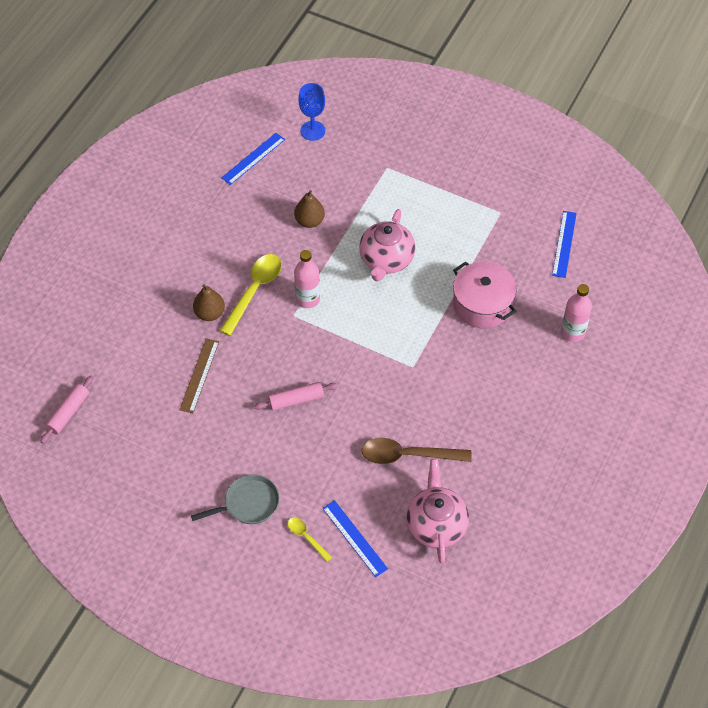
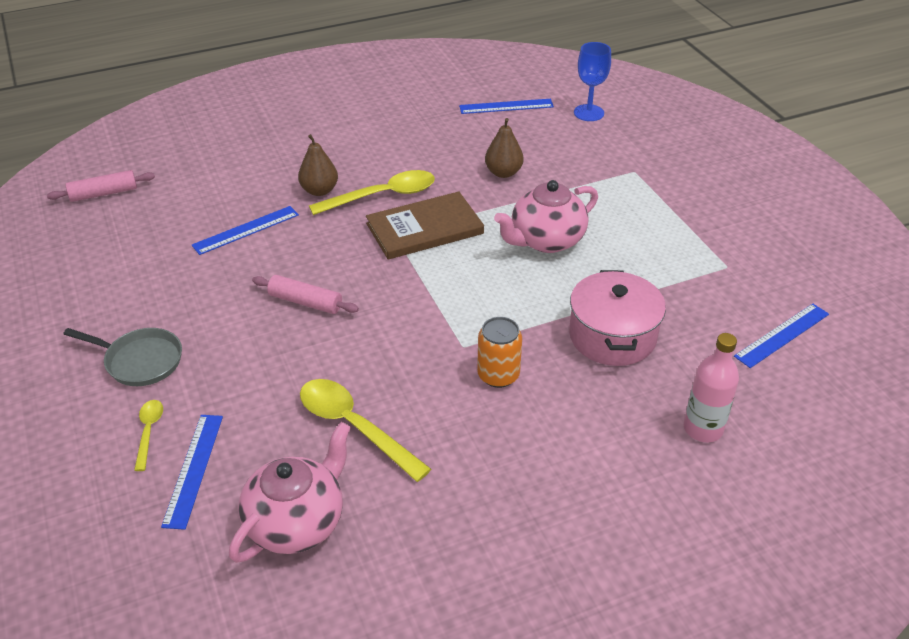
camera: 40 degrees right, 15 degrees down
(199, 375) = (246, 230): brown ruler -> blue ruler
(307, 299) = (424, 229): pink bottle -> brown book
(407, 455) = (354, 426): brown spoon -> yellow spoon
(448, 372) = (498, 375): none -> orange can

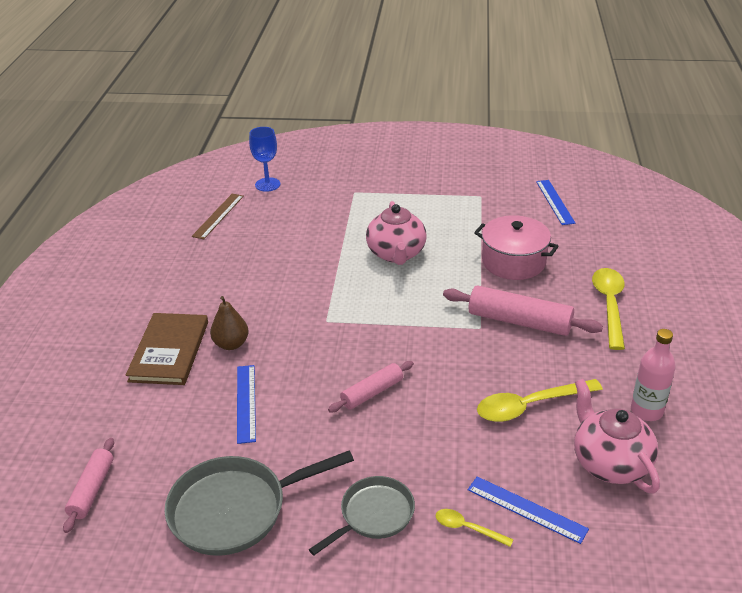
camera: 60 degrees left, 5 degrees down
(113, 275) = (236, 509): none -> grey pan
(383, 196) = (272, 312): yellow spoon -> yellow spoon (609, 305)
(424, 229) = (334, 304): brown book -> brown book (169, 351)
(498, 375) = (519, 321): orange can -> pink rolling pin
(503, 173) = (301, 245): brown pear -> none
(506, 106) = (218, 216): blue ruler -> brown ruler
(703, 429) = (615, 259): pink bottle -> pink bottle (646, 411)

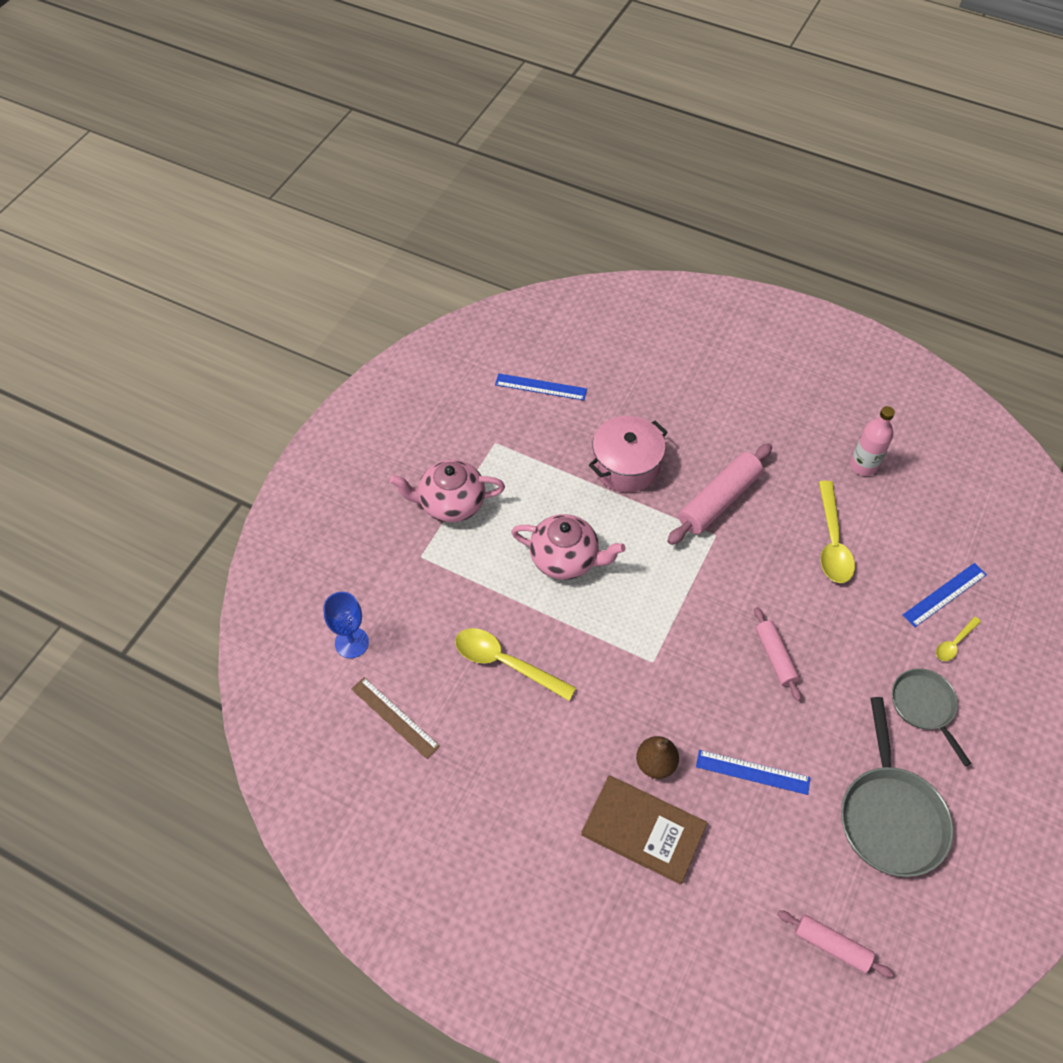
camera: 70 degrees left, 20 degrees up
(609, 305) = (723, 424): yellow spoon -> yellow spoon (505, 663)
(609, 463) = (912, 517): pink teapot -> pink teapot (450, 503)

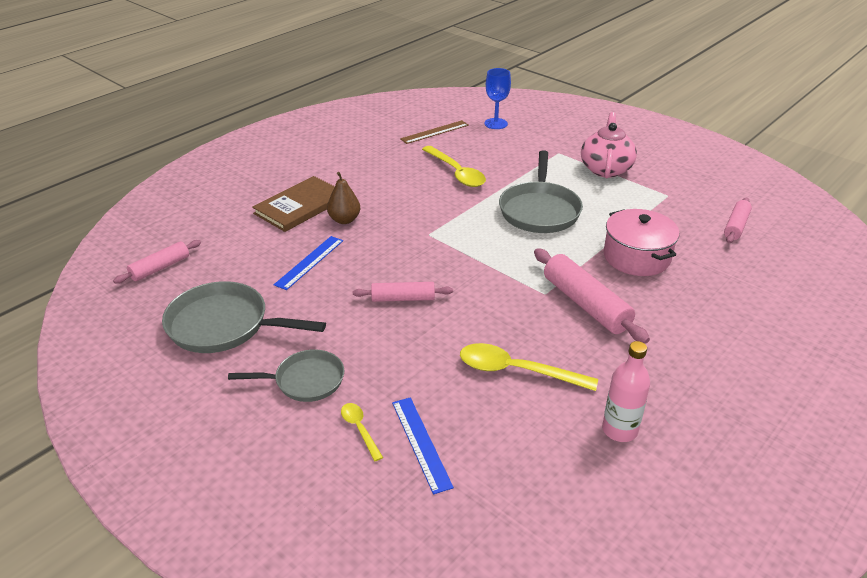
camera: 105 degrees right, 20 degrees down
(505, 663) = (456, 173): yellow spoon -> yellow spoon turned 105 degrees clockwise
(541, 387) = (736, 226): blue ruler -> pink rolling pin
(565, 559) = (539, 210): pink teapot -> grey pan

